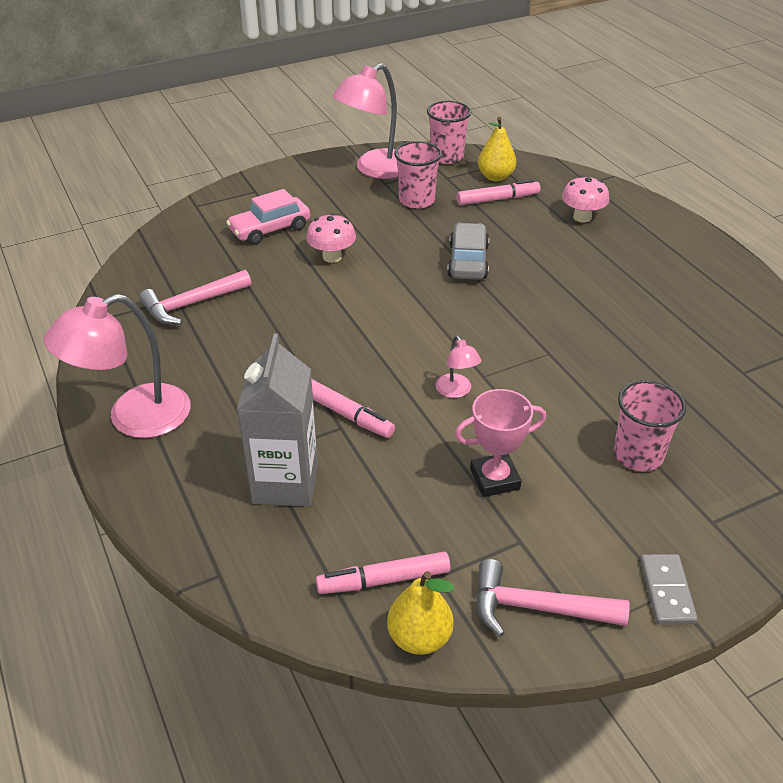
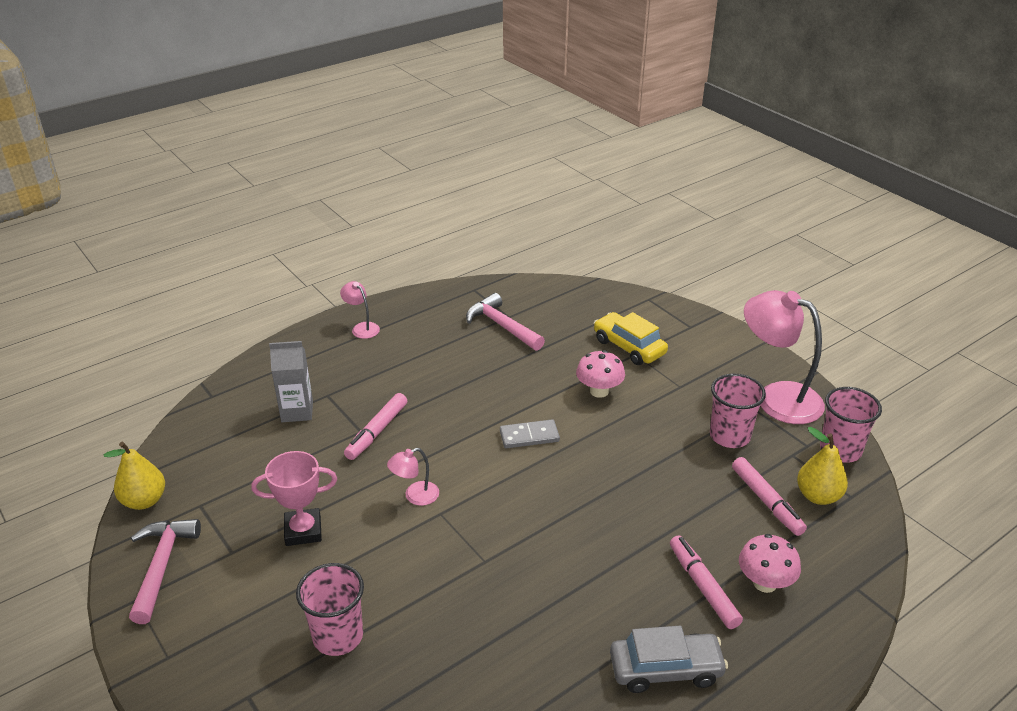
camera: 80 degrees right, 5 degrees down
(134, 418) = (362, 328): pink lamp -> pink lamp, size x0.47
(270, 229) = (629, 347): pink car -> yellow car
(285, 483) = (297, 411): grey carton -> grey carton, size x0.66
(384, 580) = (199, 476): pink marker -> pink marker (703, 587)
(468, 261) = (627, 486): grey car -> grey car (665, 669)
(494, 479) = (303, 531): pink trophy -> pink trophy turned 75 degrees counterclockwise
(666, 591) = (168, 655): grey domino -> grey domino (529, 436)

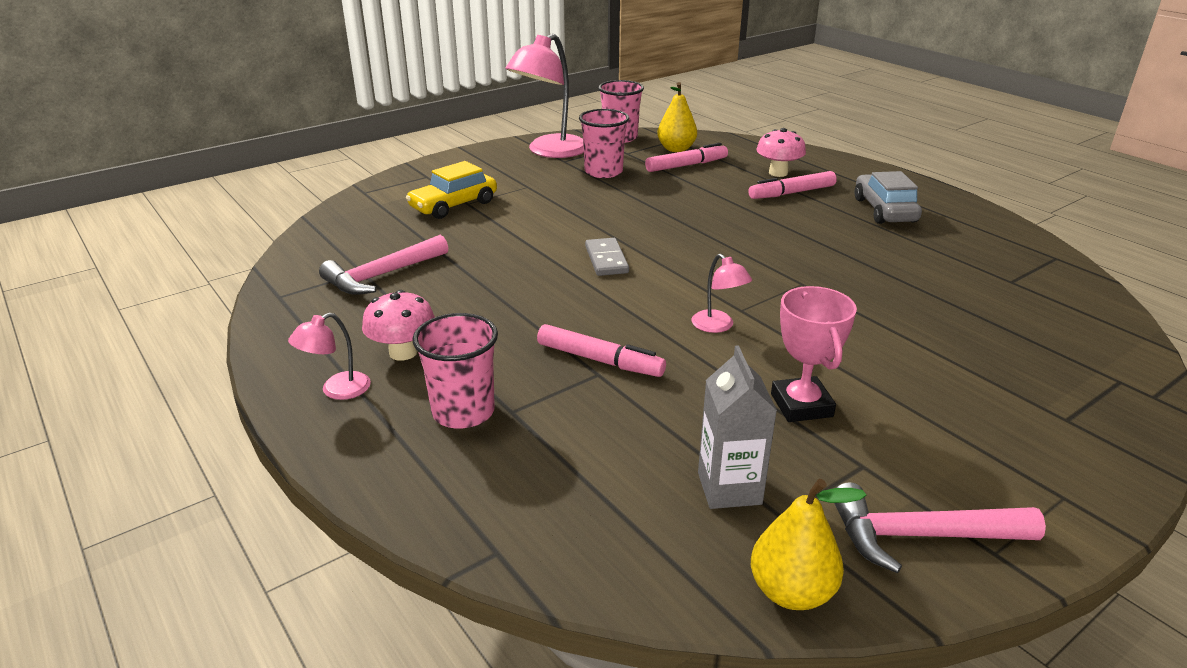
camera: 90 degrees left, 5 degrees down
(297, 411) = (551, 438): grey carton -> grey carton (729, 488)
(338, 636) = (948, 365): pink cup -> pink cup (463, 412)
(599, 391) = (530, 222): pink mushroom -> pink mushroom (403, 352)

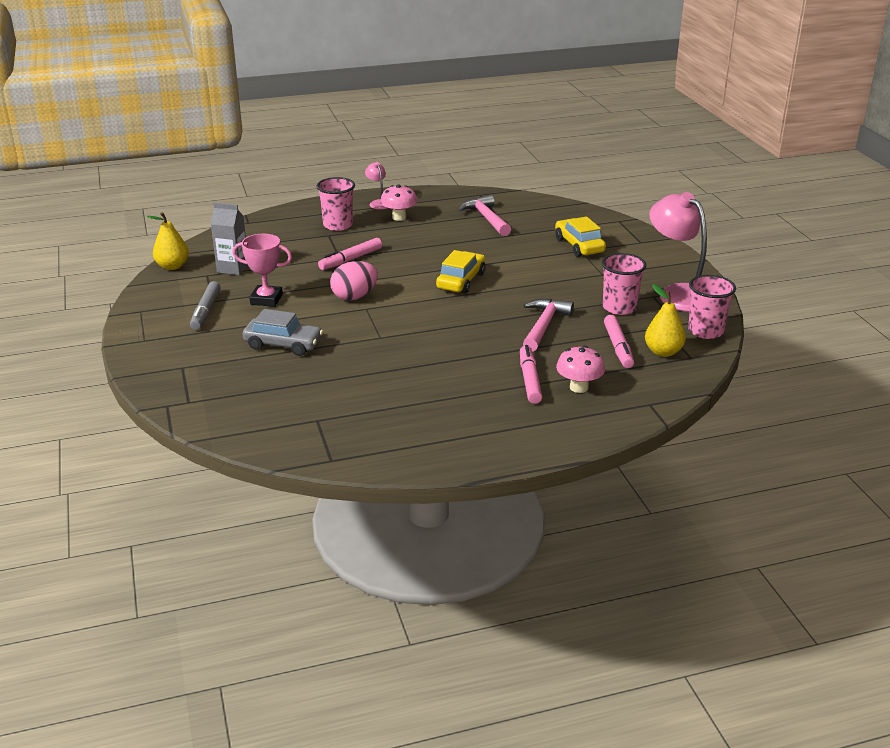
camera: 110 degrees right, 0 degrees up
(606, 260) = (461, 281): grey domino -> yellow car
(718, 326) = (354, 297): pink lamp -> pink egg
(884, 210) = (468, 413): grey car -> grey car (283, 344)
(903, 460) = (206, 311): none -> grey marker
(919, 536) = (165, 299): pink hammer -> pink hammer (544, 325)

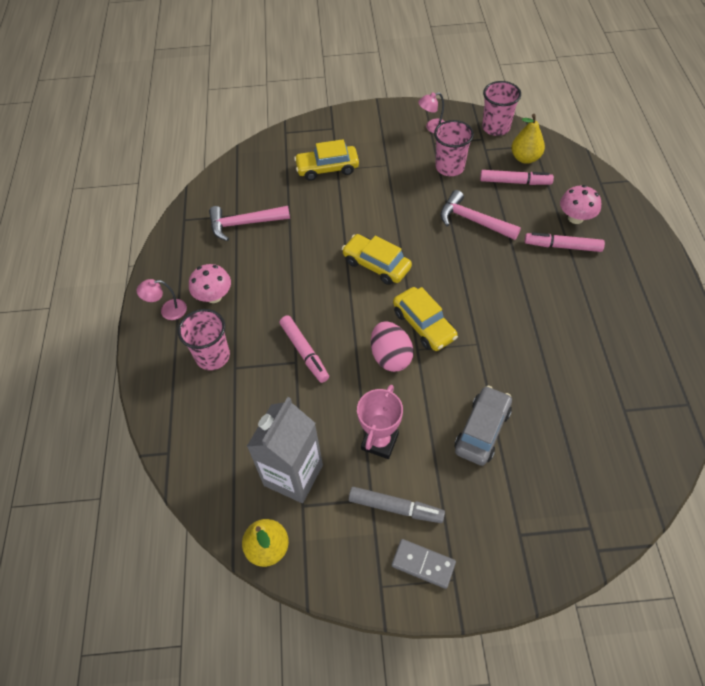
camera: 75 degrees left, 25 degrees up
(157, 326) = (423, 564): none -> grey domino
(232, 268) = (293, 475): grey carton -> grey carton, size x1.51
(395, 309) = (424, 325): none -> yellow car
(678, 293) = (432, 127): pink lamp -> pink lamp, size x0.47

